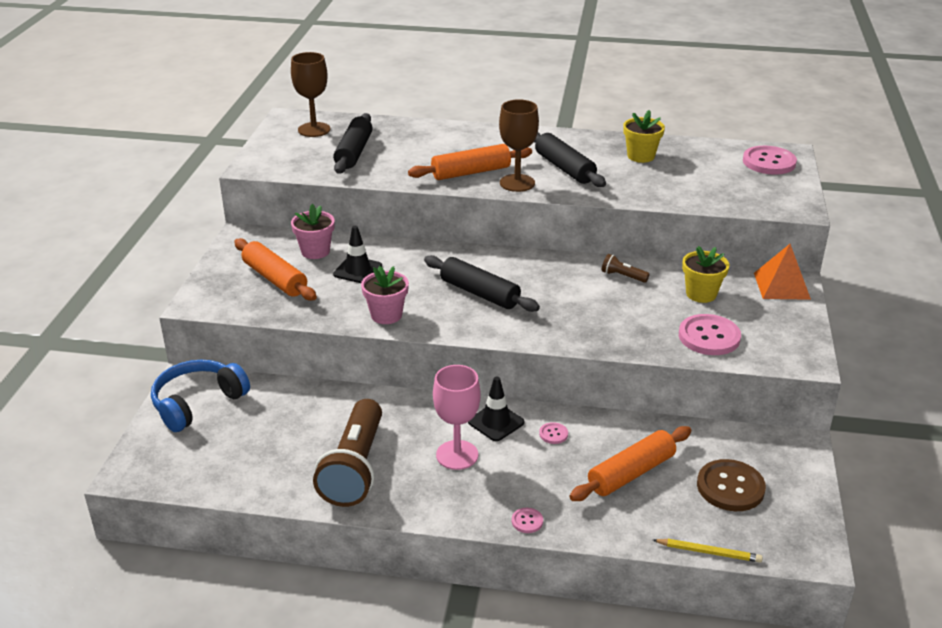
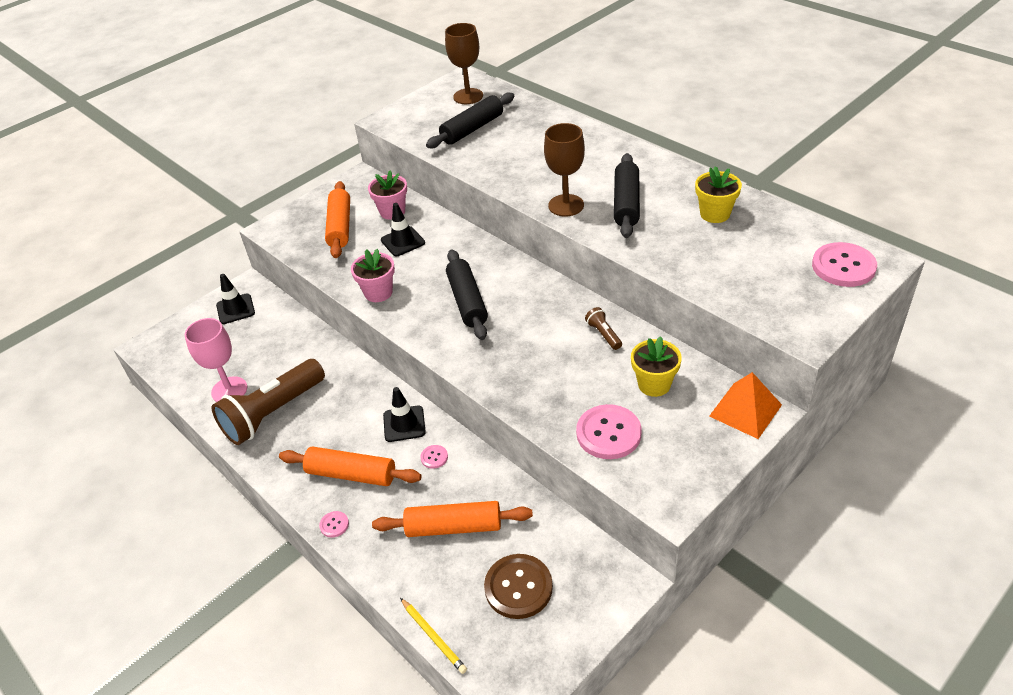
camera: 40 degrees right, 10 degrees up
(197, 403) = (235, 309): blue headphones -> black traffic cone
(457, 455) = (348, 439): pink goblet -> pink goblet (229, 390)
(471, 172) = (540, 180): orange rolling pin -> orange rolling pin (351, 474)

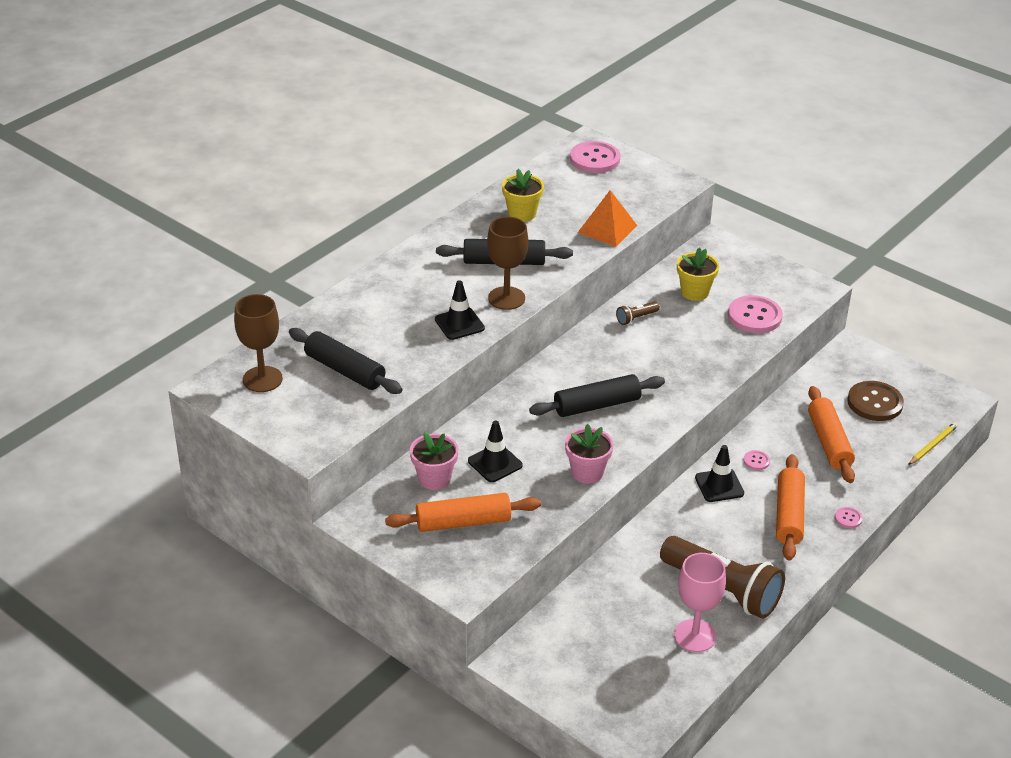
camera: 100 degrees left, 5 degrees down
(235, 309) = (554, 663): black traffic cone -> black traffic cone (459, 324)
(745, 410) = (715, 249): orange pyramid -> orange pyramid (607, 229)

